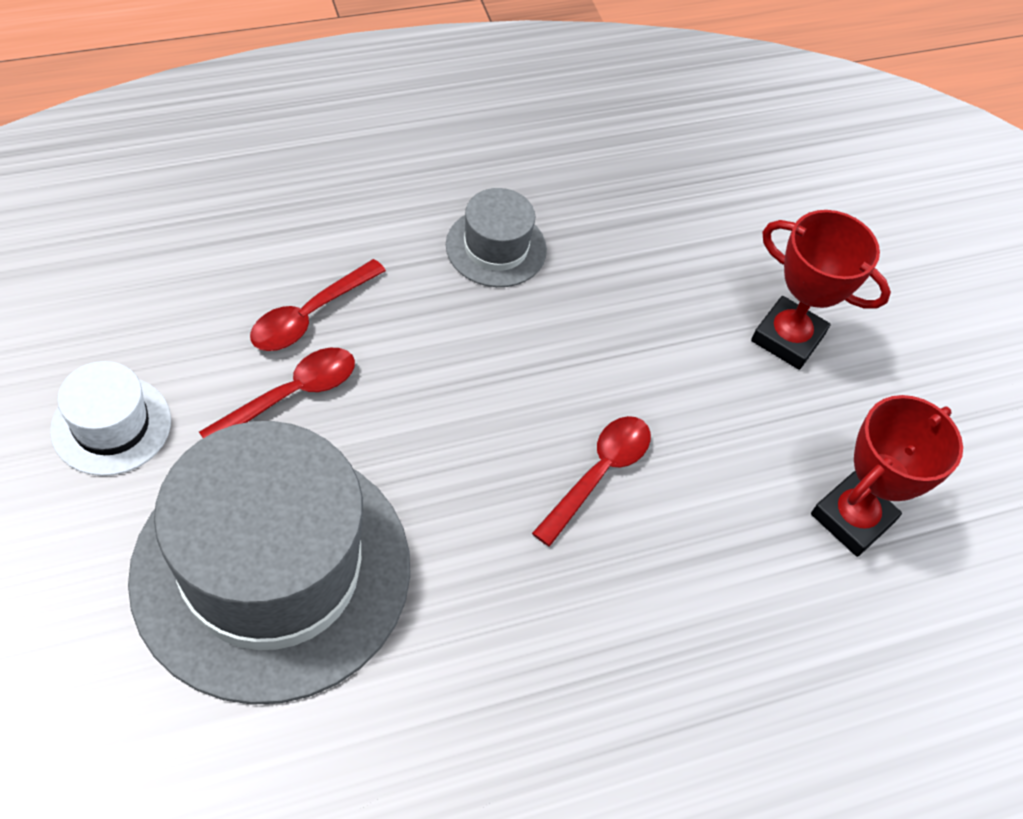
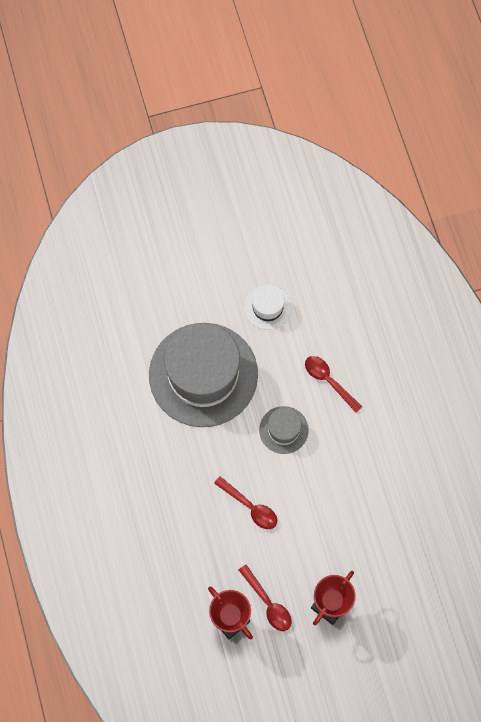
camera: 100 degrees right, 15 degrees up
(290, 395) = (285, 376): red spoon -> red spoon (268, 603)
(496, 247) = (376, 465): grey hat -> grey hat (283, 430)

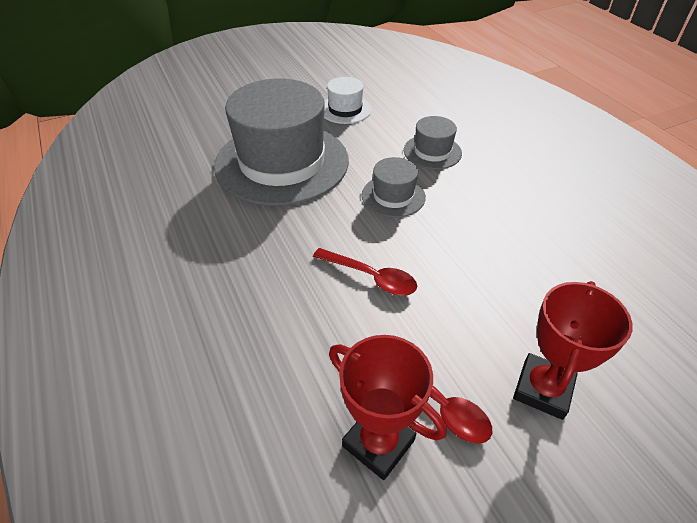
camera: 10 degrees left, 25 degrees down
(329, 381) = (432, 152): red spoon -> grey hat

